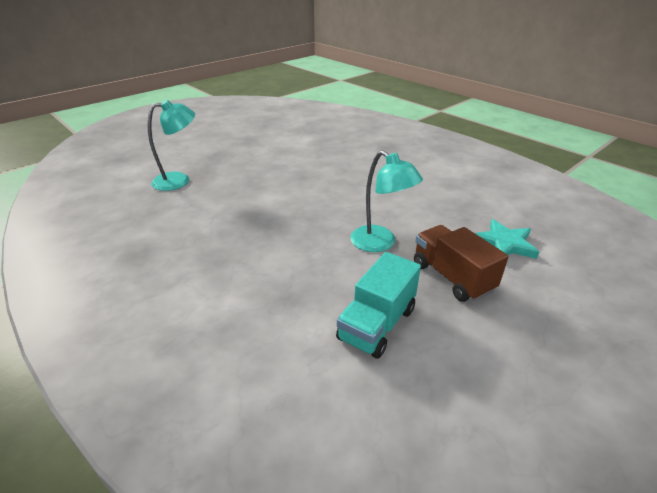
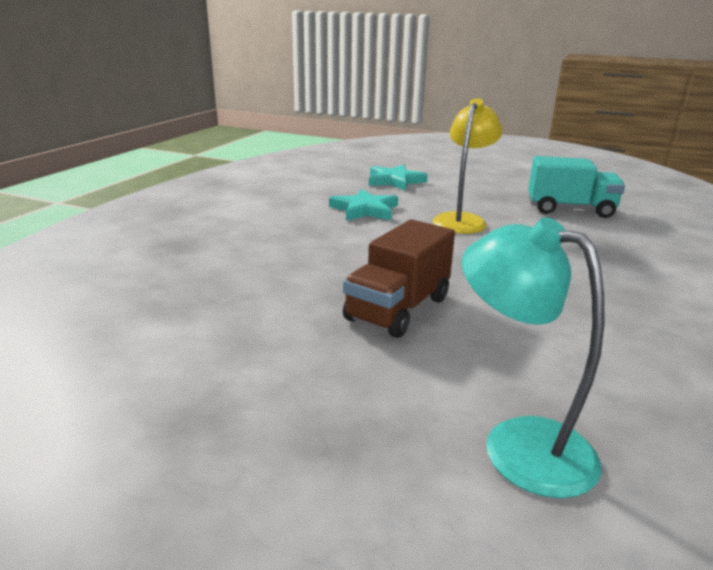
camera: 115 degrees left, 10 degrees down
(380, 243) = (462, 220): turquoise lamp -> yellow lamp
(423, 208) = (364, 210): none -> turquoise star
(452, 277) = (471, 193): brown truck -> brown truck (398, 309)

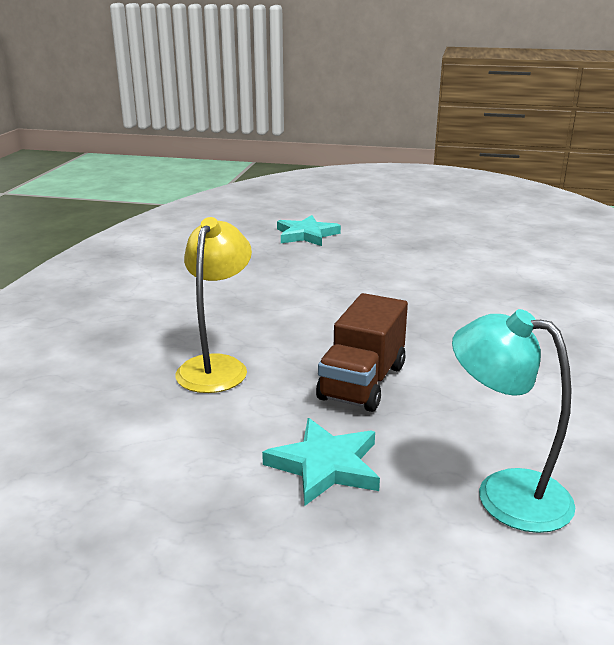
camera: 10 degrees left, 0 degrees up
(364, 210) = (288, 274): turquoise star -> turquoise star (325, 465)
(462, 220) = (391, 277): yellow lamp -> yellow lamp (217, 366)
(569, 209) = (492, 254): turquoise truck -> none

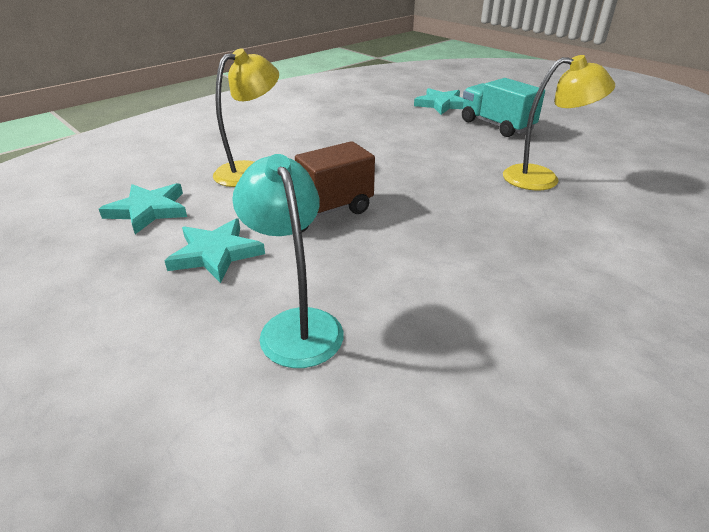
camera: 35 degrees right, 10 degrees up
(167, 454) = (148, 210): none -> turquoise star
(388, 244) = (496, 125): none -> turquoise truck
(495, 284) = (542, 178): none -> yellow lamp

